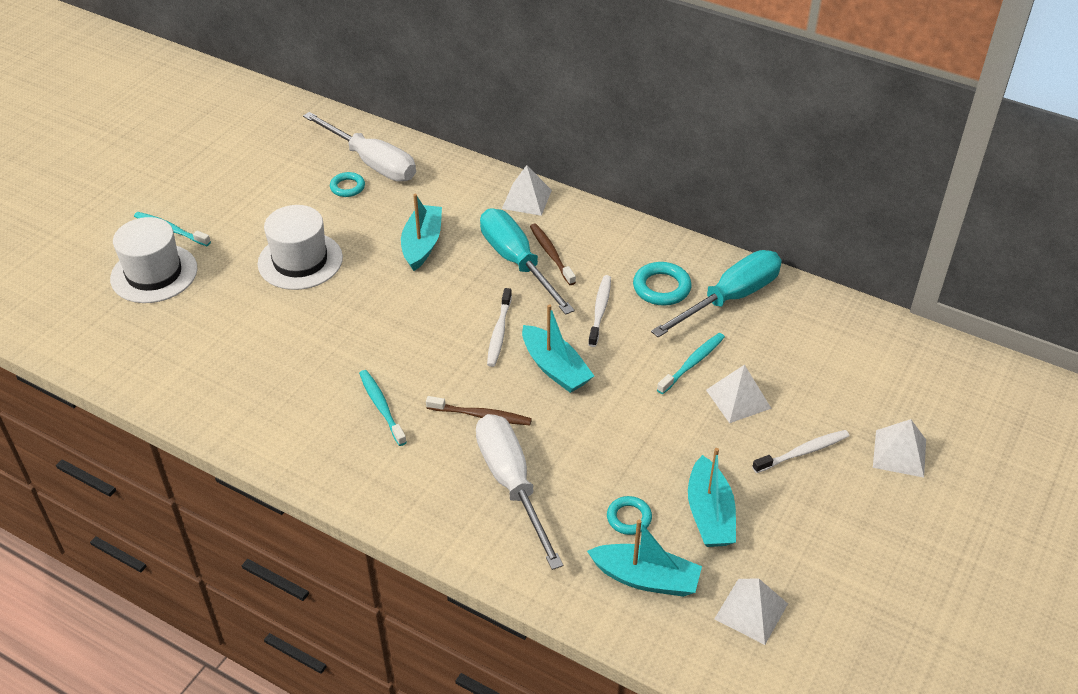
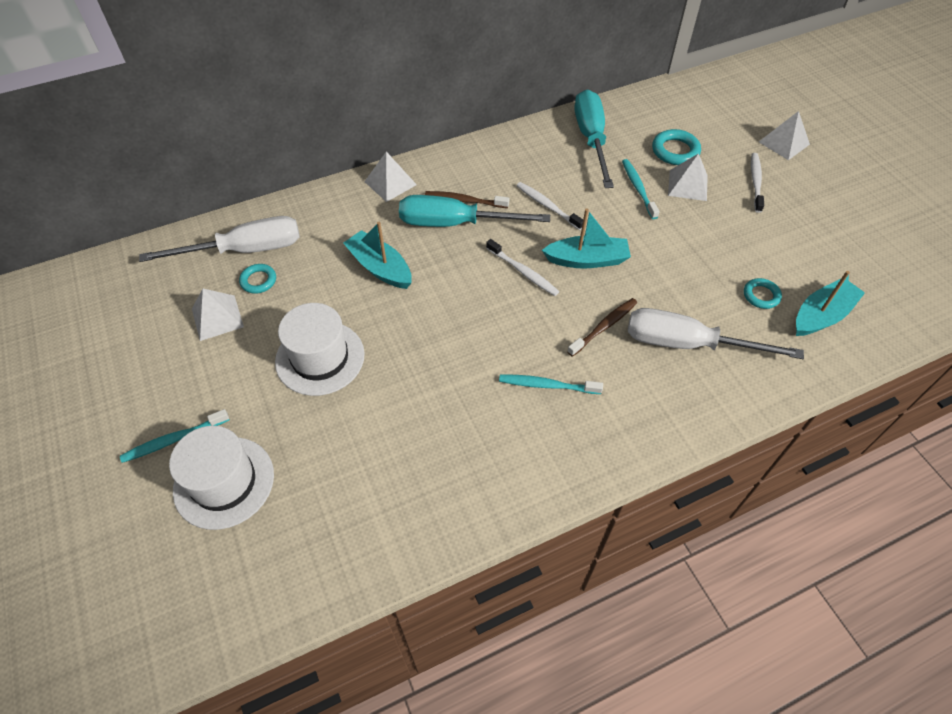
camera: 55 degrees left, 10 degrees up
(661, 287) = (552, 164): turquoise ring -> turquoise ring (675, 151)
(709, 514) = (782, 253): turquoise boat -> none
(751, 611) = (877, 278): white pyramid -> white pyramid (217, 317)

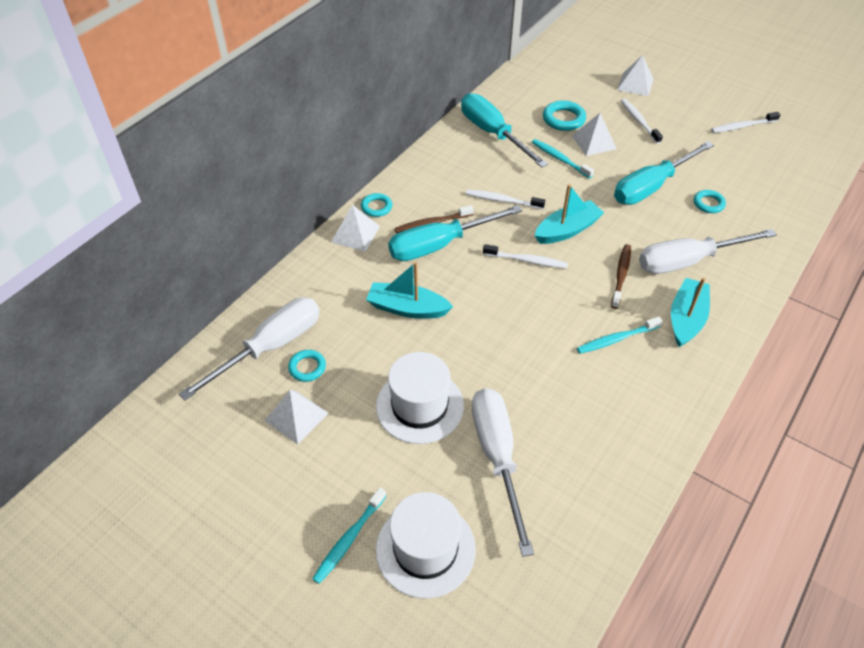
camera: 30 degrees left, 5 degrees down
(347, 437) = (497, 457): none -> white screwdriver
(428, 166) = (376, 207): none -> turquoise ring
(712, 253) = (651, 187): none -> turquoise screwdriver
(821, 315) = (757, 201): turquoise boat -> turquoise boat (686, 319)
(873, 231) = (743, 126): none -> white toothbrush

